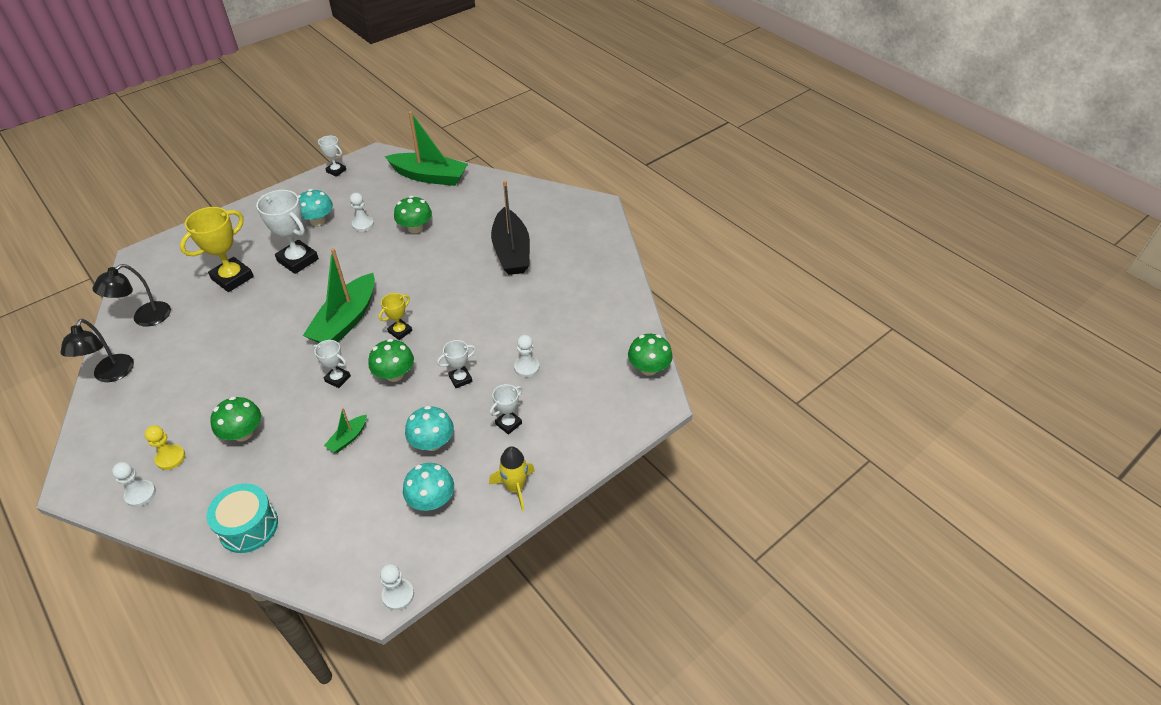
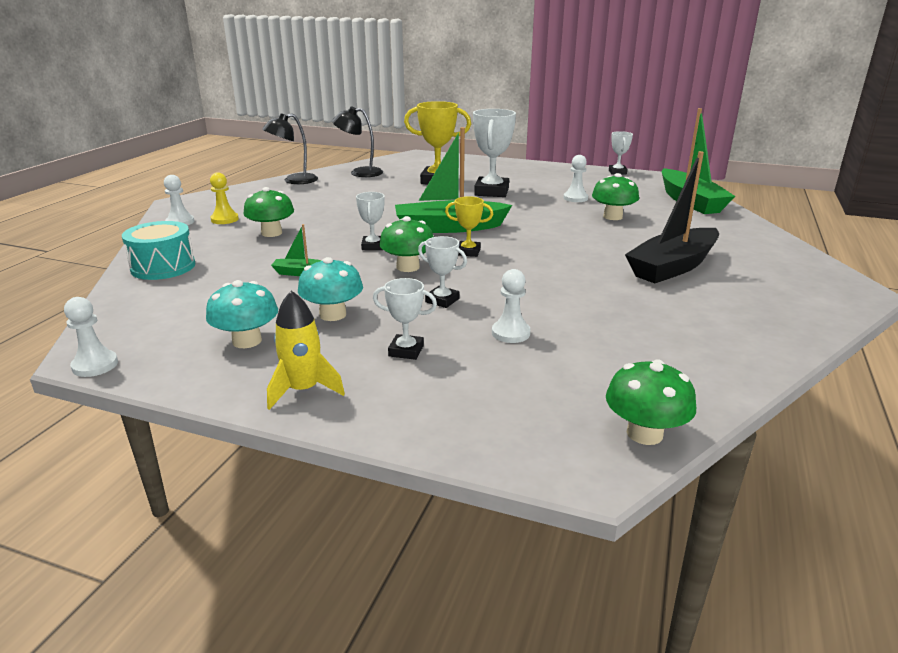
camera: 60 degrees right, 20 degrees down
(318, 221) = (548, 184): turquoise mushroom -> none

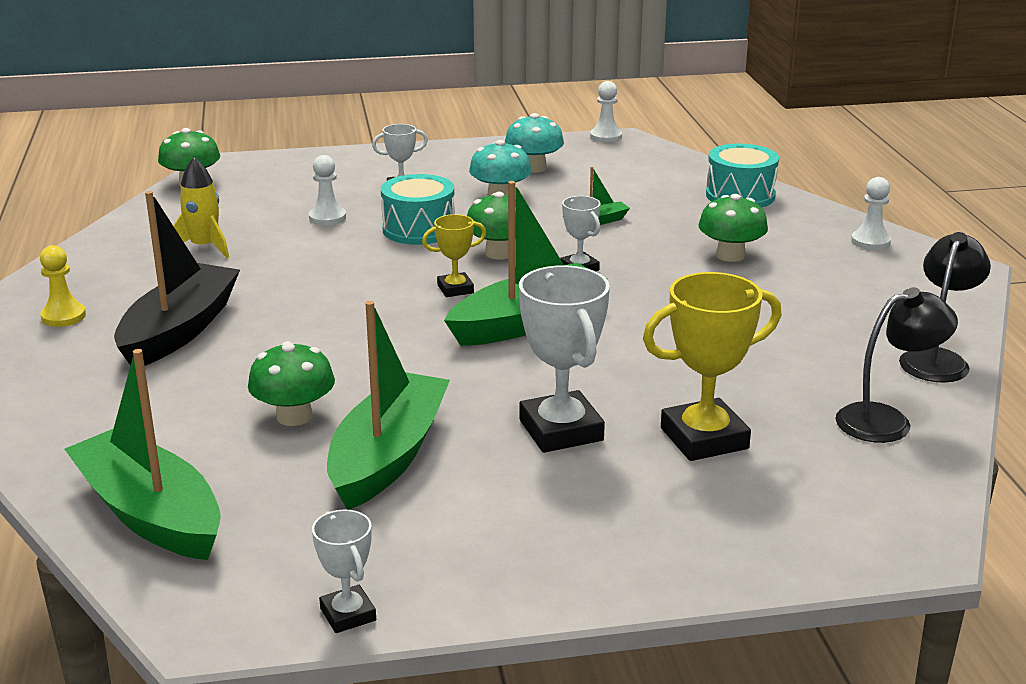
camera: 150 degrees right, 0 degrees up
(224, 219) = (832, 259): yellow pawn -> yellow pawn (63, 316)
(303, 390) = (442, 156): yellow rocket -> yellow rocket (204, 247)
(442, 300) = (419, 229): white trophy -> turquoise drum
(575, 198) = (388, 456): white pawn -> green boat

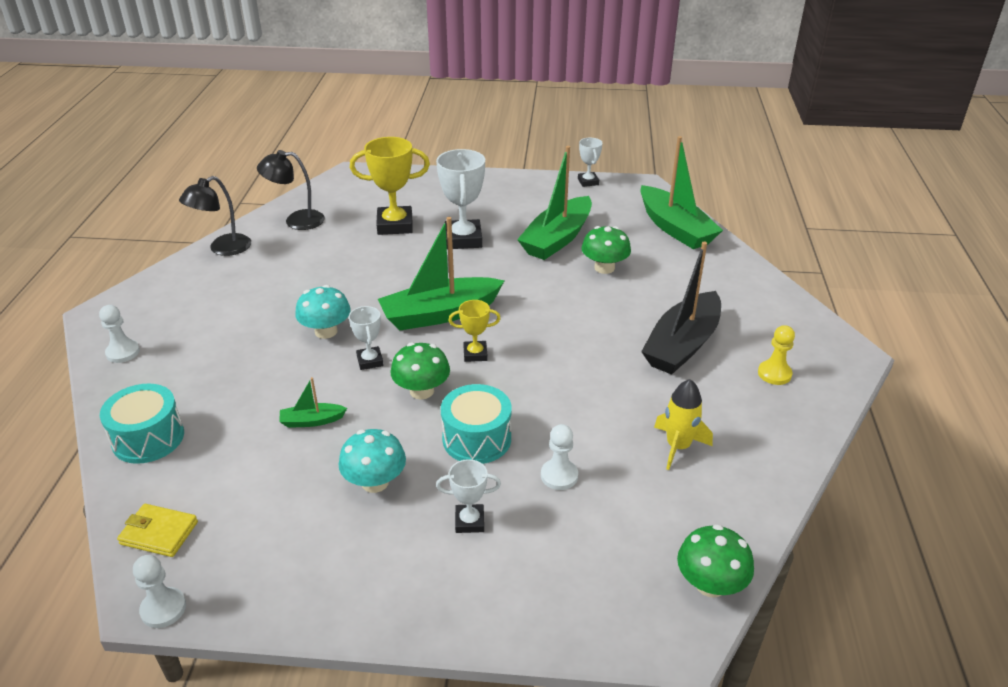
camera: 165 degrees left, 10 degrees up
(534, 168) = (305, 539): turquoise mushroom -> turquoise mushroom (326, 331)
(654, 159) = (159, 533): none -> yellow wallet
(730, 255) = (244, 356): green mushroom -> none

